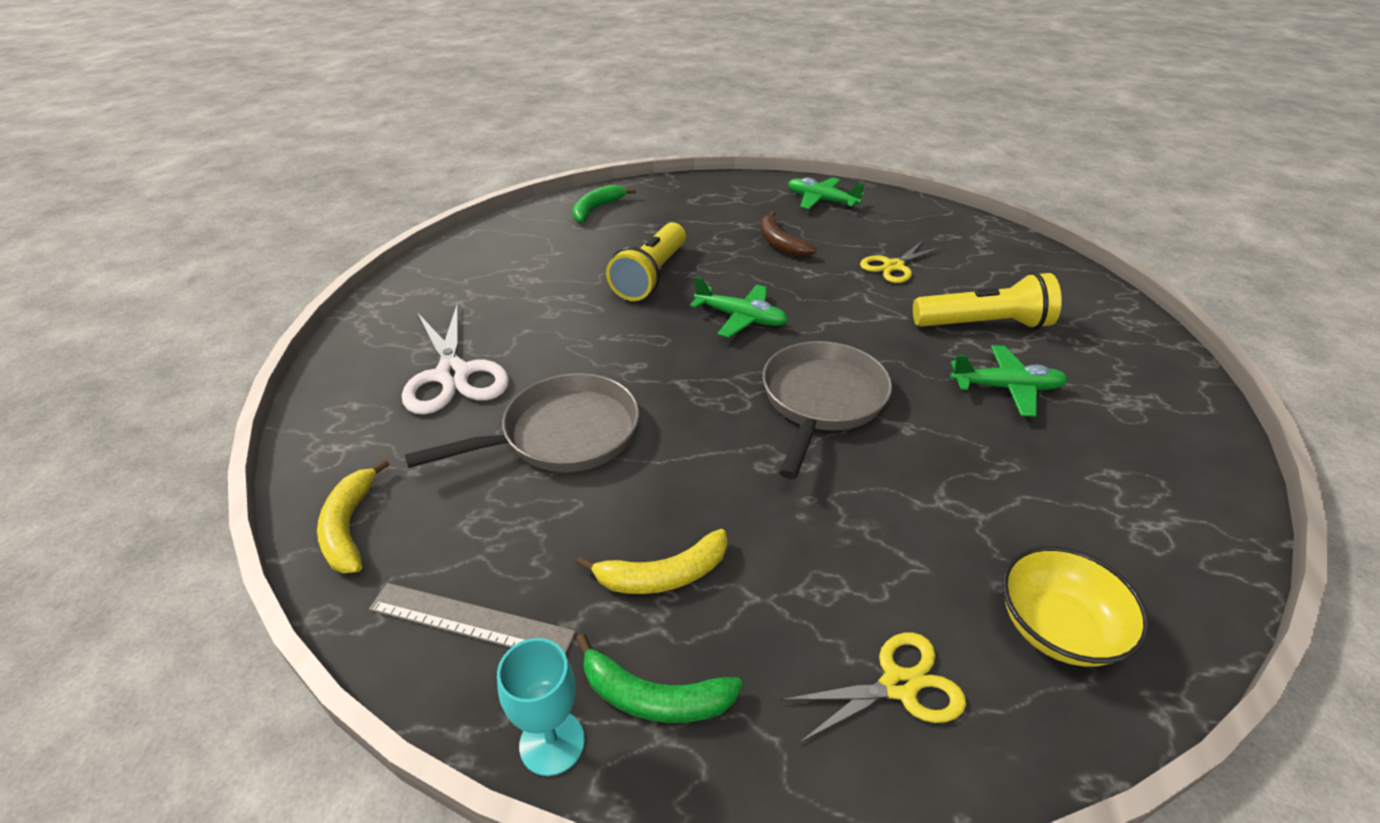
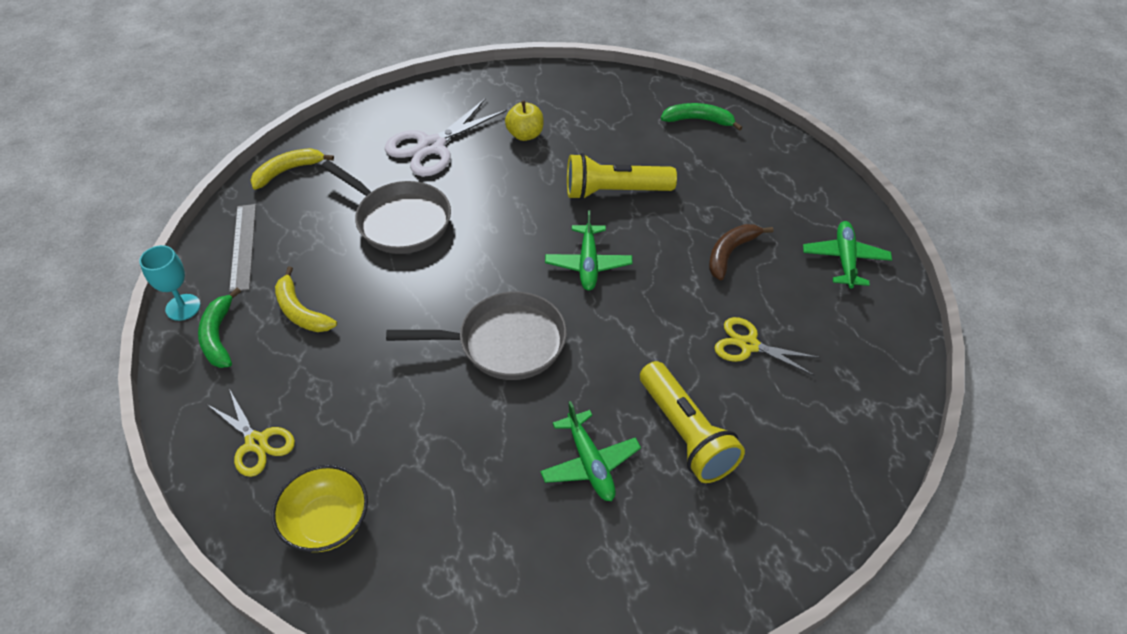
camera: 65 degrees right, 10 degrees up
(509, 304) = (525, 135): none -> yellow apple

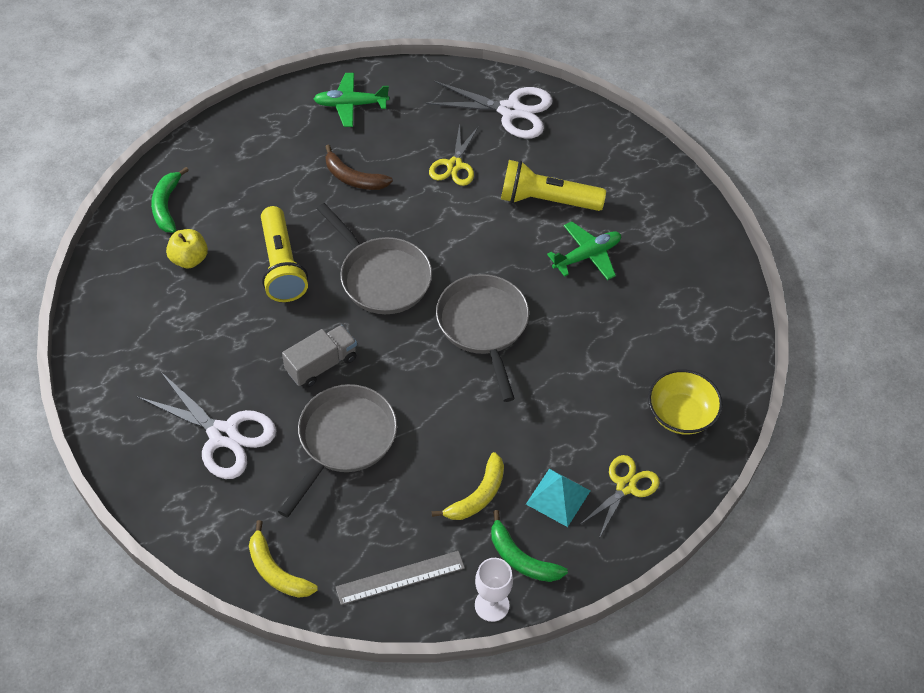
camera: 100 degrees left, 5 degrees up
(183, 307) = (492, 605): turquoise goblet -> white goblet
(218, 336) = (521, 558): green banana -> green banana turned 60 degrees clockwise
(270, 377) = (558, 497): none -> turquoise pyramid
(489, 212) = (321, 365): none -> grey truck
(525, 135) = (198, 351): yellow apple -> yellow apple (189, 259)
(588, 264) = (381, 277): green plane -> grey pan
(686, 433) = (547, 200): yellow flashlight -> yellow flashlight turned 135 degrees counterclockwise
(846, 416) = (510, 111): none -> white scissors

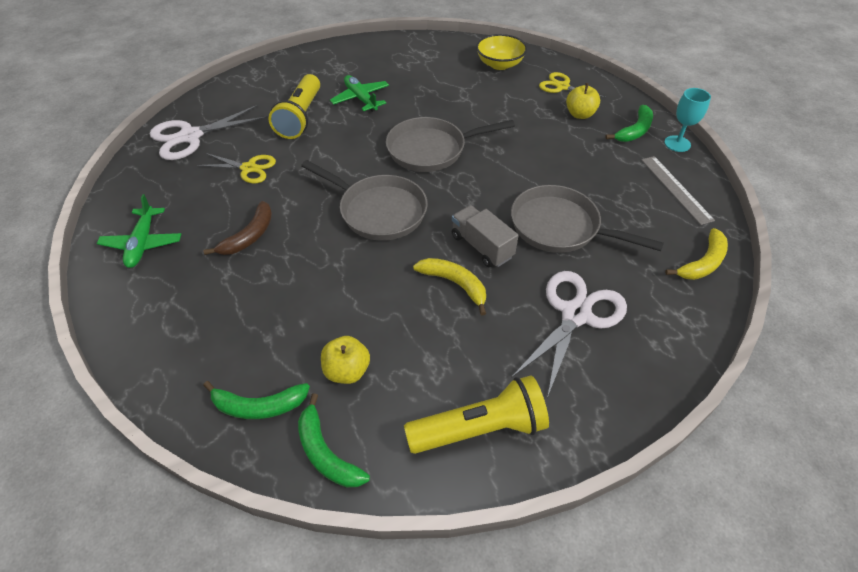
camera: 90 degrees left, 5 degrees down
(119, 249) = (326, 452): none -> green banana
(282, 265) = (361, 284): yellow flashlight -> yellow flashlight (479, 428)
(381, 277) = (378, 211): grey pan -> grey pan turned 75 degrees clockwise
(477, 496) = (591, 151): yellow banana -> yellow banana (455, 284)
(492, 605) = (677, 144): white goblet -> turquoise goblet
(510, 111) = (191, 136): white scissors -> white scissors turned 135 degrees counterclockwise
(558, 497) = (580, 114): turquoise pyramid -> yellow apple

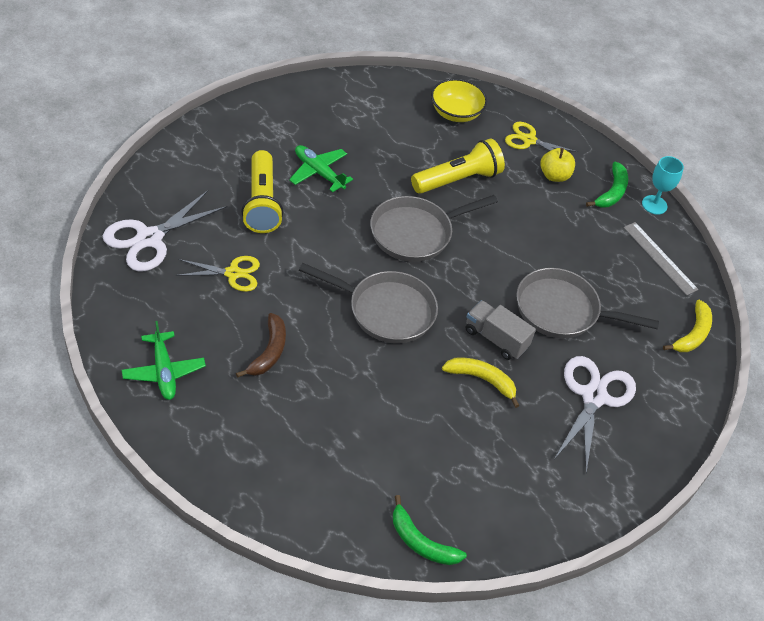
camera: 20 degrees left, 0 degrees up
(258, 406) = (349, 513): green banana -> none
(347, 371) = (413, 472): yellow apple -> none
(479, 428) = (538, 505): yellow flashlight -> yellow flashlight (458, 179)

